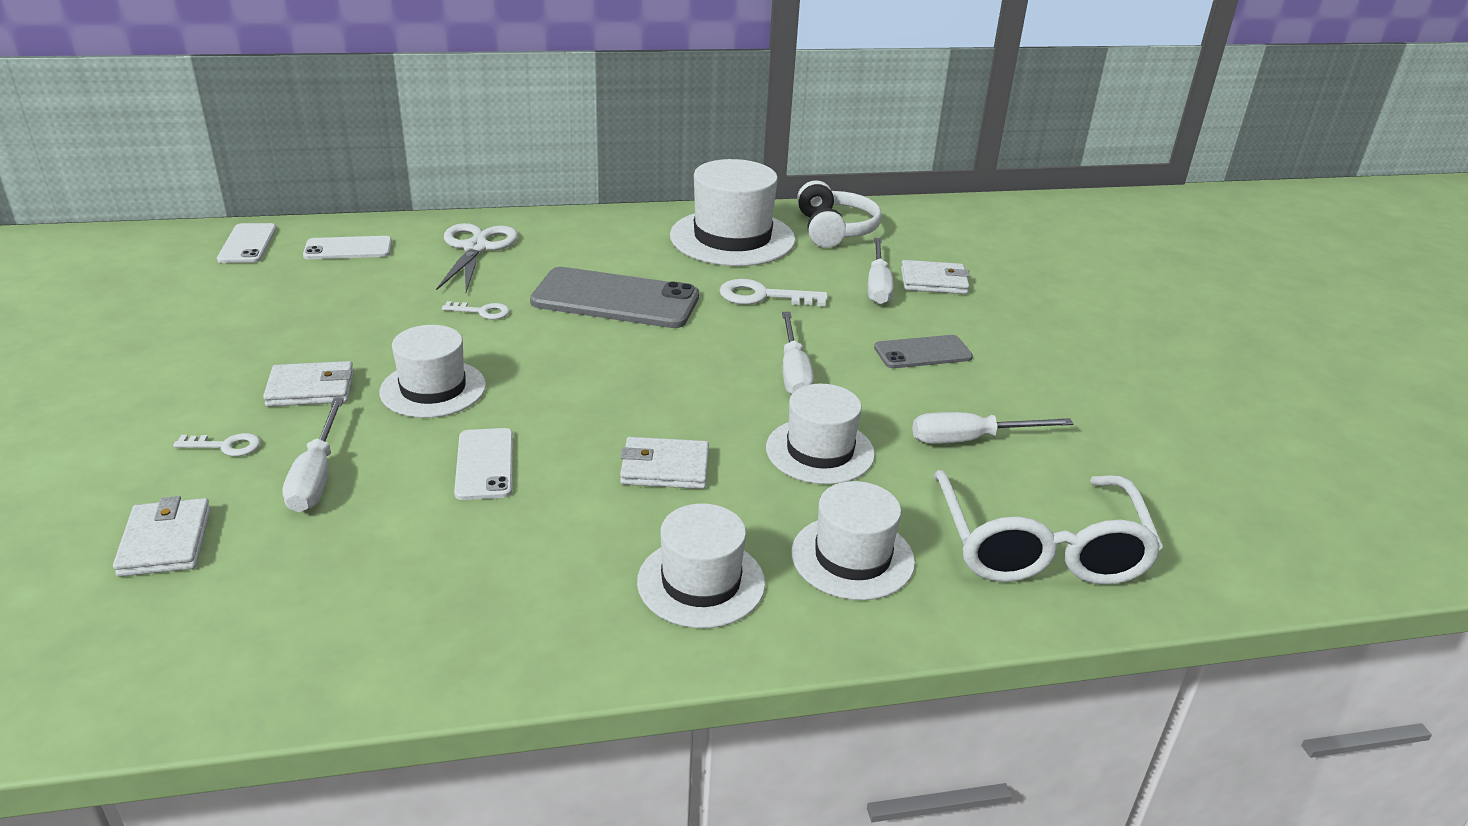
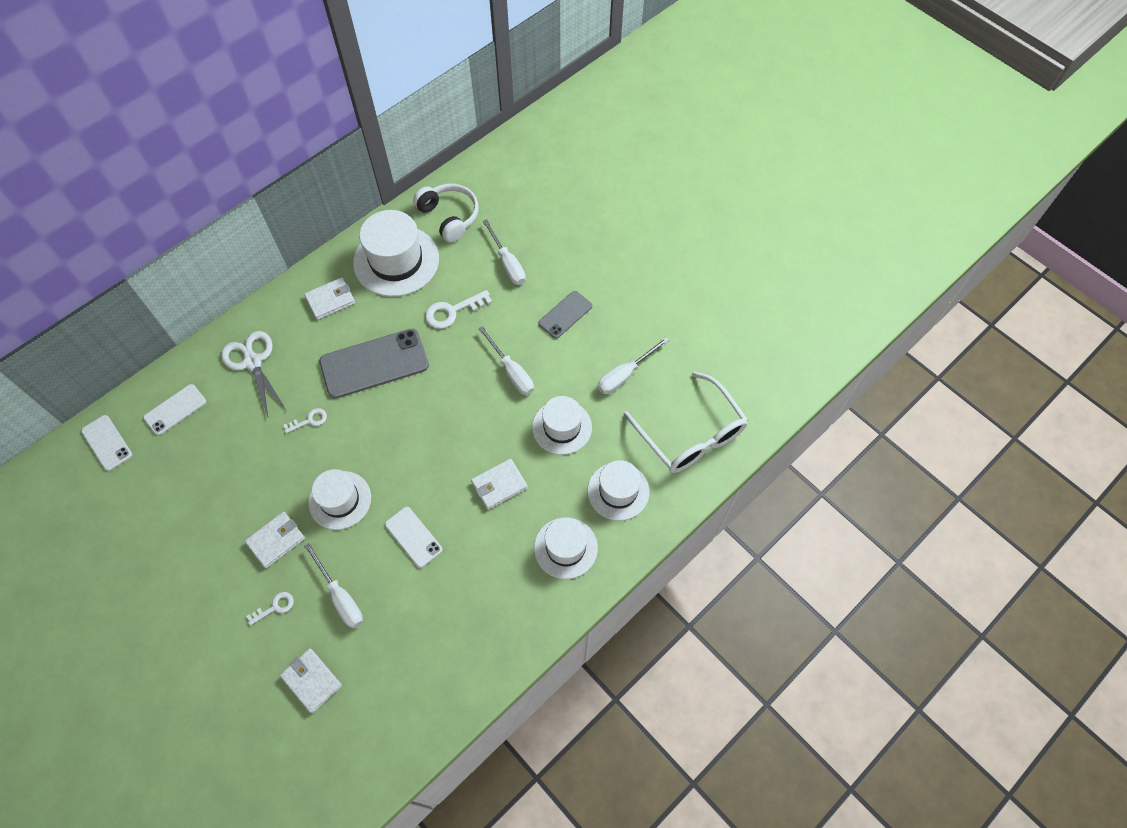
camera: 30 degrees left, 30 degrees up
(933, 281) = (534, 241): white wallet -> white wallet (330, 300)

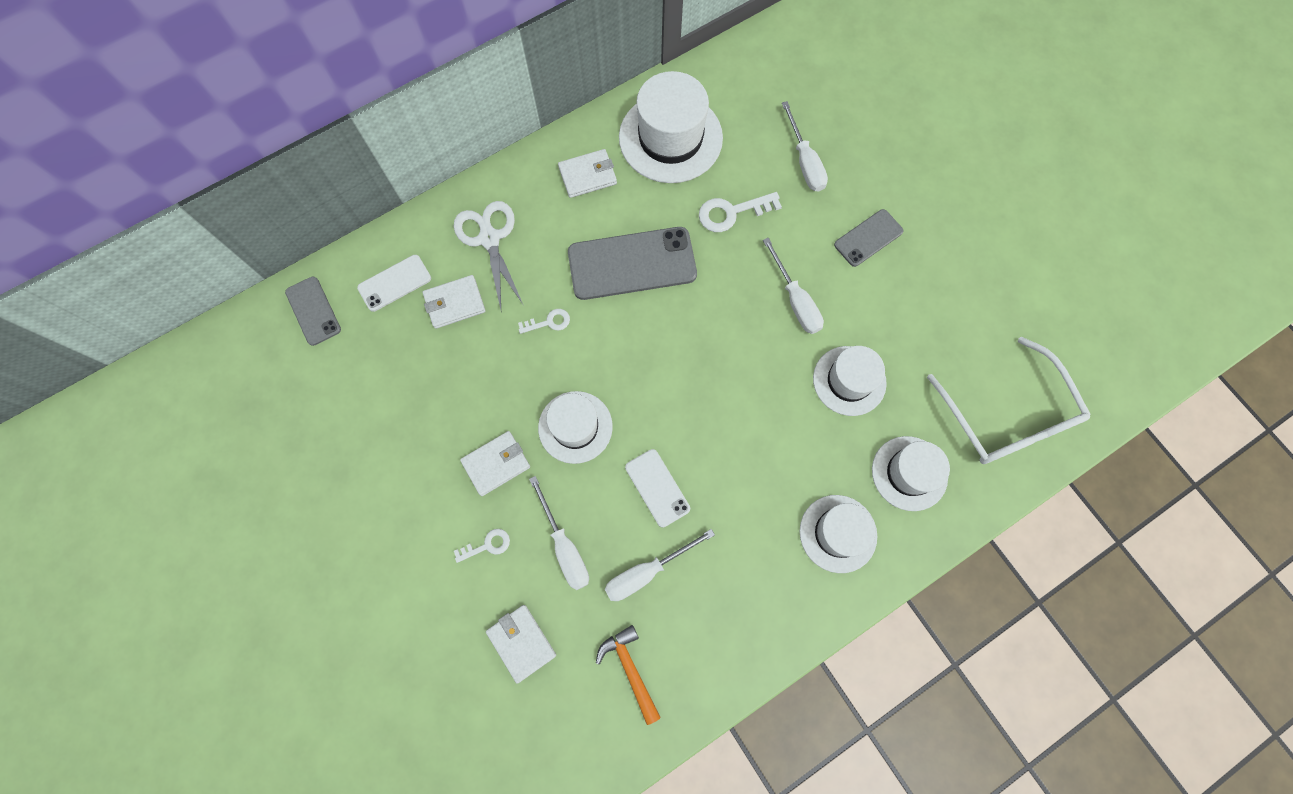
camera: 10 degrees right, 10 degrees up
(107, 443) = (313, 311): white phone -> grey phone
(405, 685) = (630, 669): none -> orange hammer
(449, 217) = (740, 91): white headphones -> none
(499, 485) = (766, 441): white wallet -> white wallet (455, 303)
(625, 374) = (933, 326): white screwdriver -> white screwdriver (647, 571)

